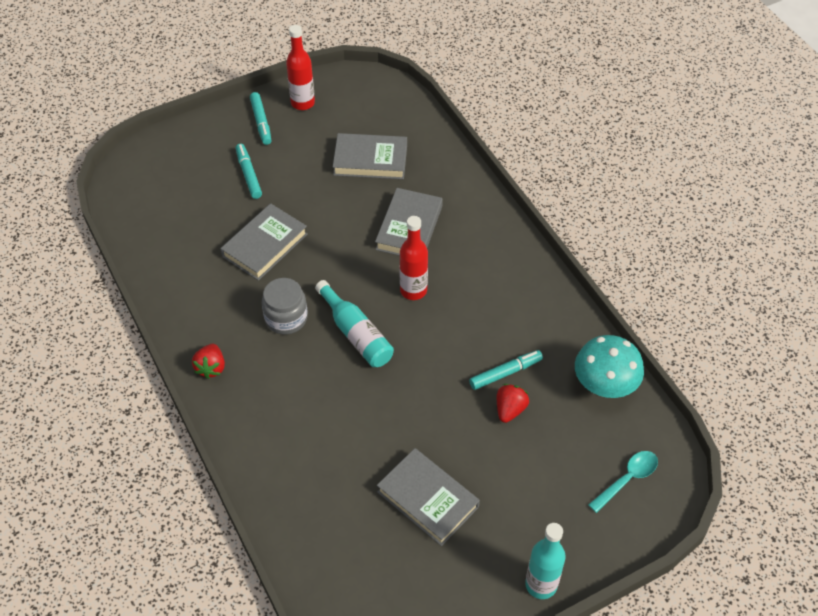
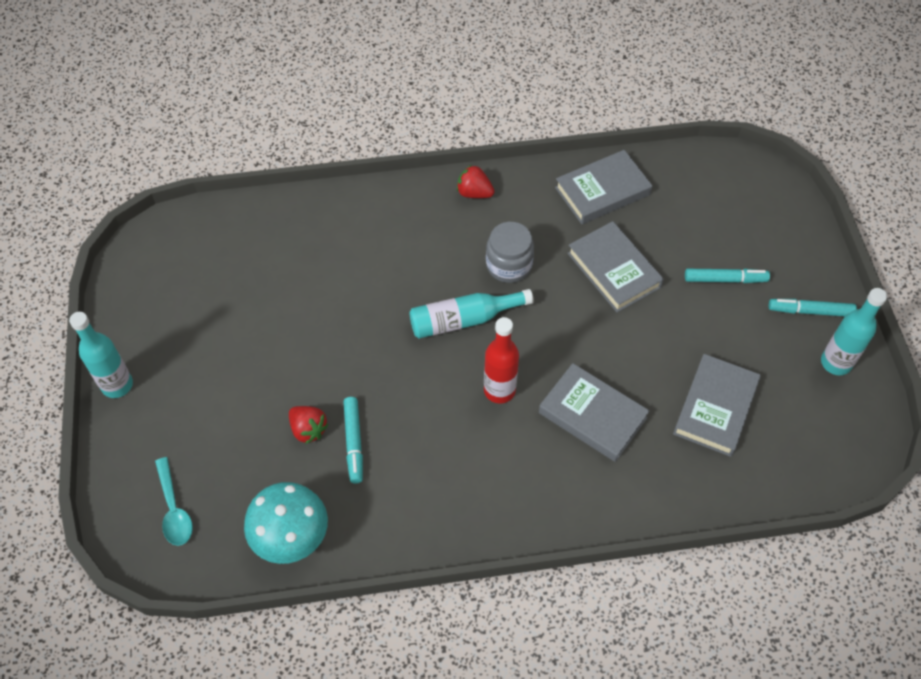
camera: 110 degrees right, 5 degrees up
(302, 103) = (836, 363): red bottle -> turquoise bottle
(427, 499) = (249, 323): grey book -> grey book (602, 191)

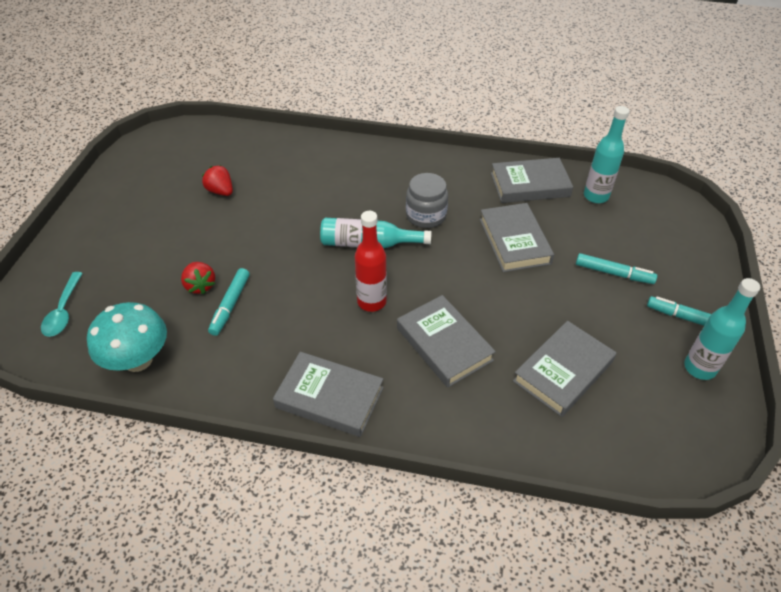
camera: 20 degrees right, 10 degrees down
(117, 385) = (81, 216): turquoise bottle -> turquoise bottle (596, 196)
(474, 193) = (422, 162): red strawberry -> red strawberry (221, 191)
(507, 511) = (329, 397): none -> grey book

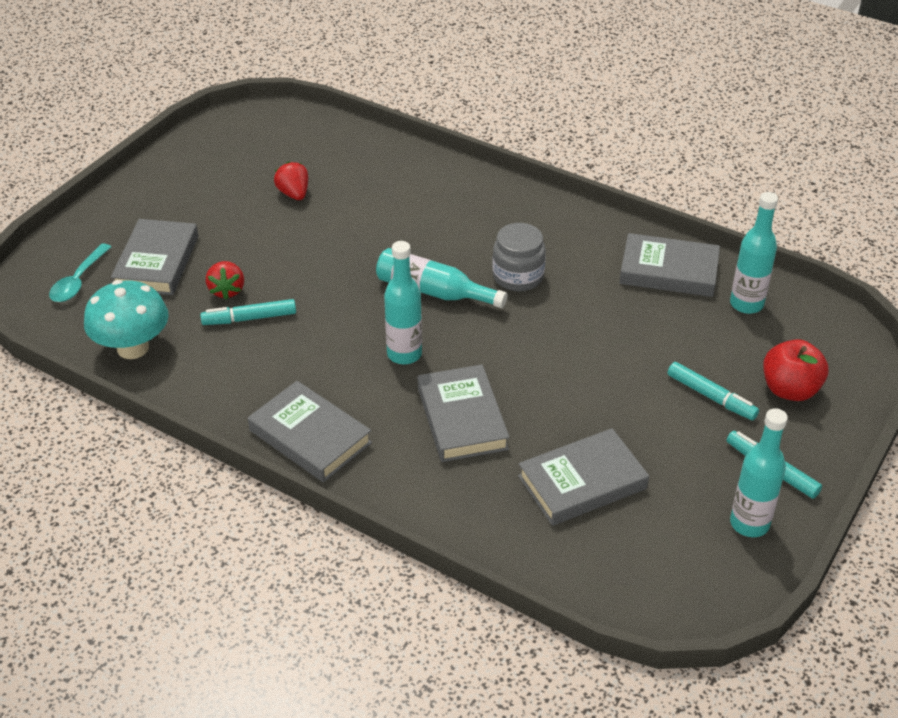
camera: 20 degrees right, 5 degrees down
(230, 305) = (249, 318): turquoise marker -> turquoise marker turned 45 degrees clockwise
(371, 302) = (404, 354): red bottle -> turquoise bottle
(514, 241) = (609, 331): grey book -> grey book (157, 262)
(662, 253) = (790, 389): none -> red apple

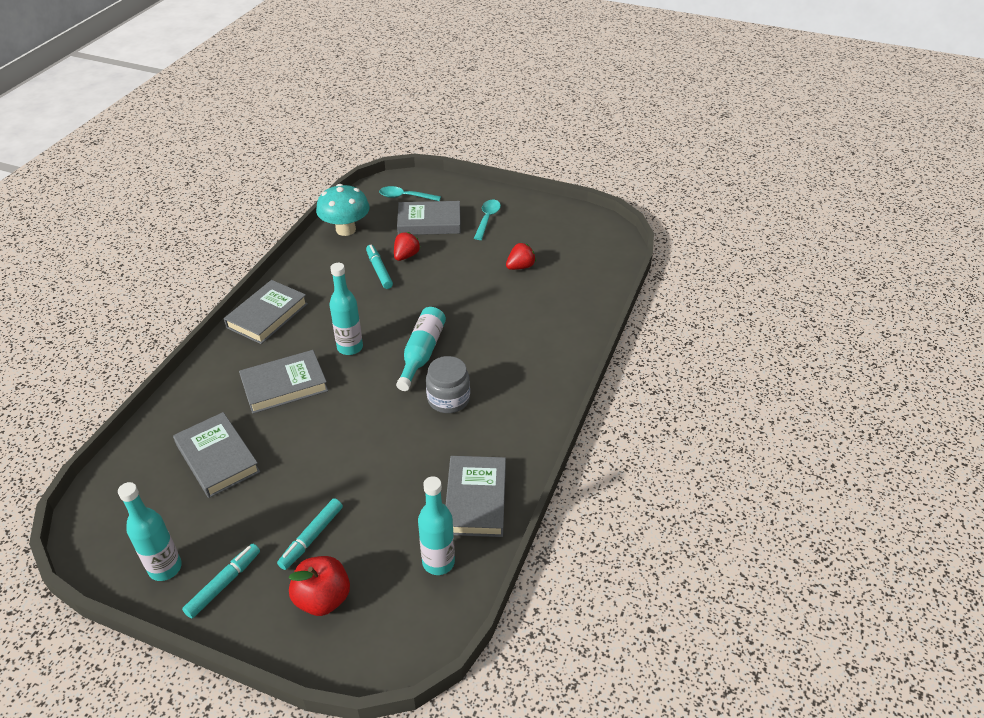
camera: 80 degrees right, 0 degrees up
(176, 209) = (487, 219): none -> turquoise spoon
(227, 290) = (406, 256): red strawberry -> red strawberry turned 135 degrees clockwise

